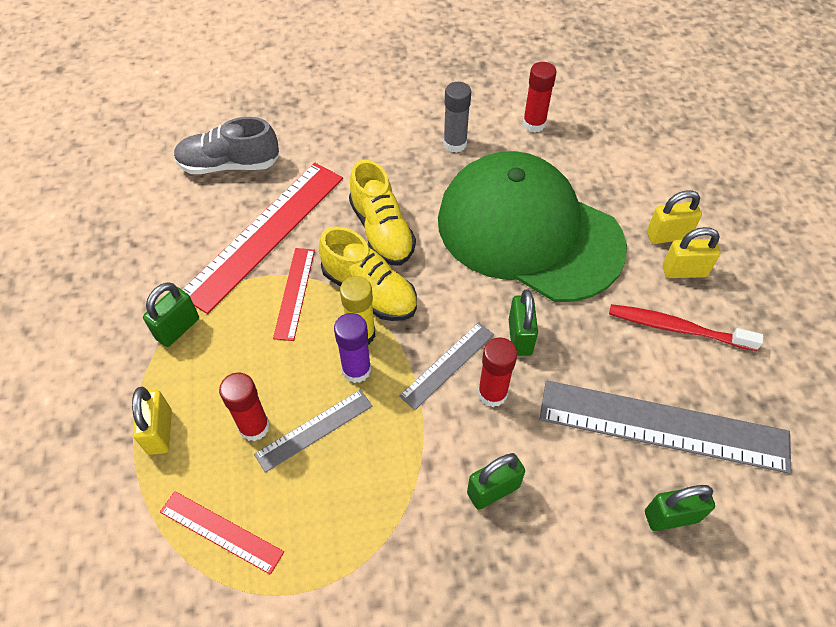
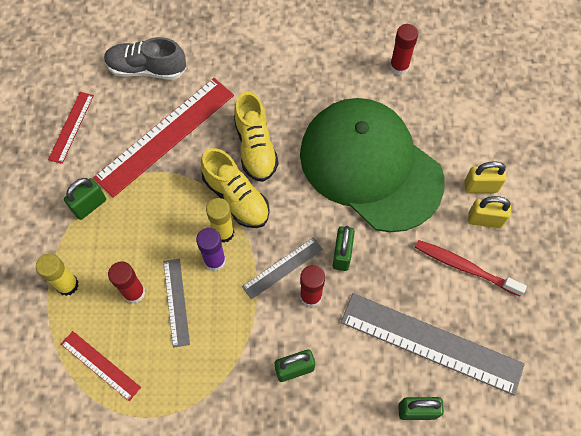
camera: 10 degrees right, 10 degrees up
(160, 432) = (67, 285): yellow padlock -> yellow glue stick
(294, 293) = (180, 190): red ruler -> red ruler (71, 127)
(314, 430) = (176, 302): grey ruler -> grey ruler turned 75 degrees counterclockwise
(455, 144) = (330, 76): grey glue stick -> none

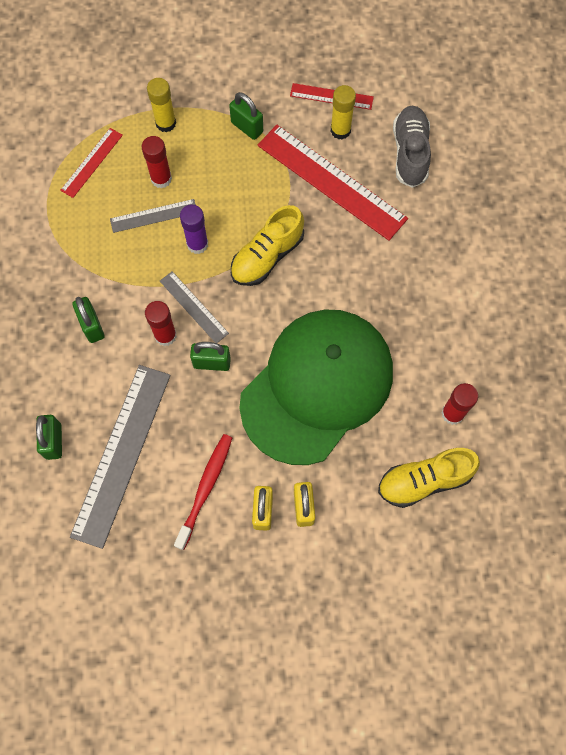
camera: 85 degrees right, 5 degrees up
(223, 232) = (228, 248): yellow glue stick -> yellow glue stick (340, 130)
(255, 147) = (327, 268): yellow shoe -> yellow shoe (424, 480)

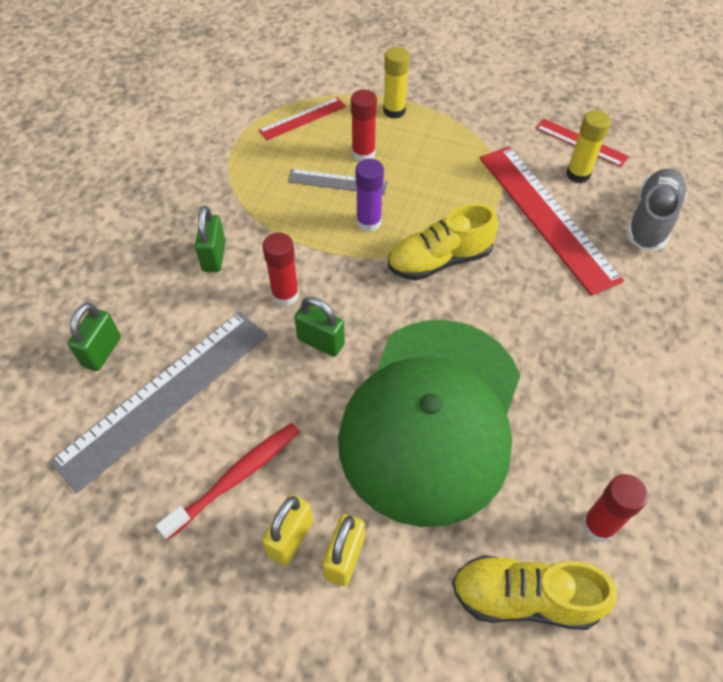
camera: 25 degrees right, 15 degrees down
(194, 307) = (332, 279): grey ruler -> none
(247, 127) = (476, 140): green padlock -> none
(317, 386) = (432, 418): green cap -> green cap turned 135 degrees clockwise

